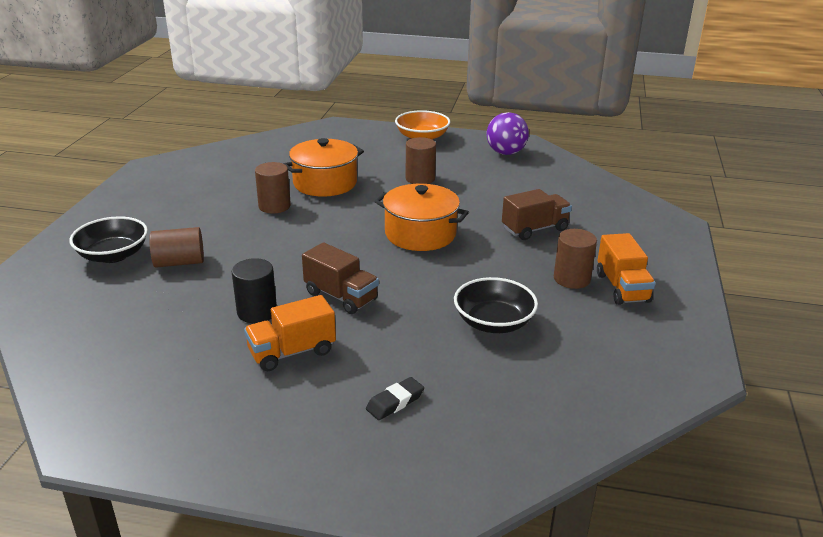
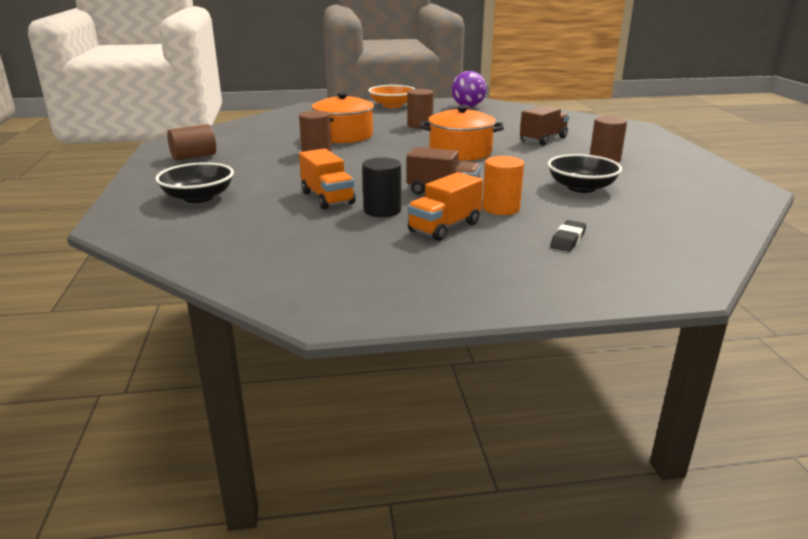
camera: 20 degrees left, 5 degrees down
(179, 262) = (271, 193): brown cylinder -> brown cylinder (194, 156)
(374, 336) = (501, 208): none -> orange cylinder
(622, 288) = (645, 158): orange truck -> orange truck (327, 198)

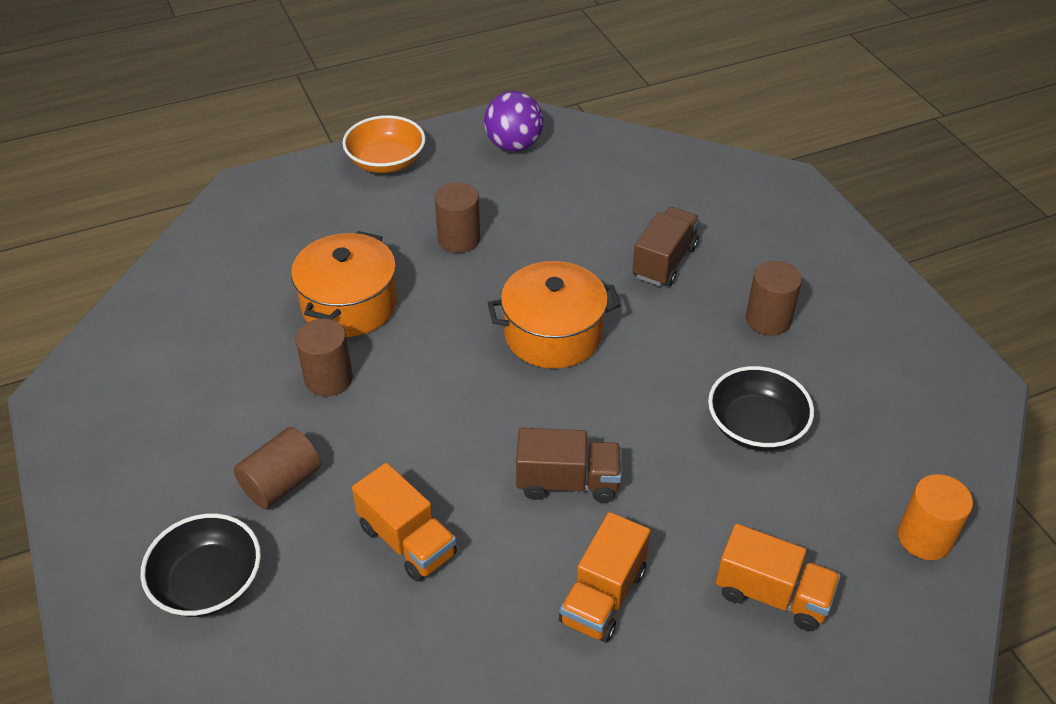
camera: 15 degrees left, 20 degrees up
(194, 156) = (132, 435): brown cylinder -> brown cylinder (282, 483)
(382, 210) = (500, 563): black cylinder -> none
(501, 208) = (663, 518): orange cylinder -> orange cylinder (924, 537)
(568, 240) = (772, 594): black eraser -> orange truck

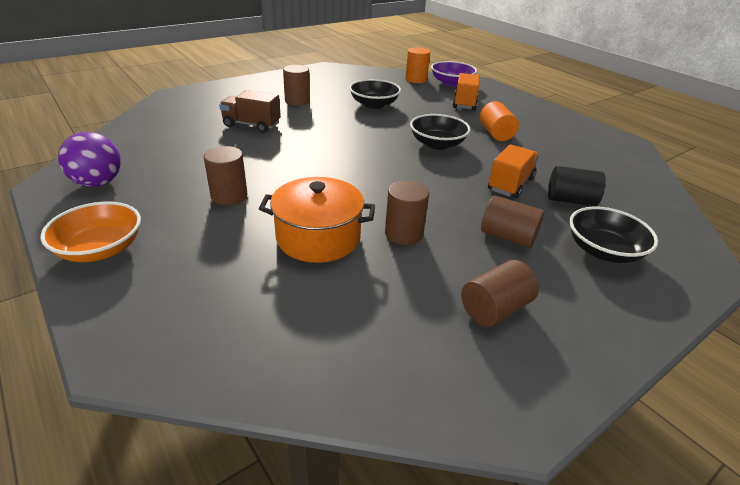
camera: 105 degrees left, 10 degrees down
(173, 423) = (495, 309): none -> brown cylinder
(337, 607) = (570, 200): none -> black cylinder
(553, 334) = (326, 154): orange pot -> none
(568, 482) = (437, 144): brown truck -> black bowl
(603, 596) = (496, 133): orange truck -> orange cylinder
(910, 610) = (451, 83): none -> purple bowl

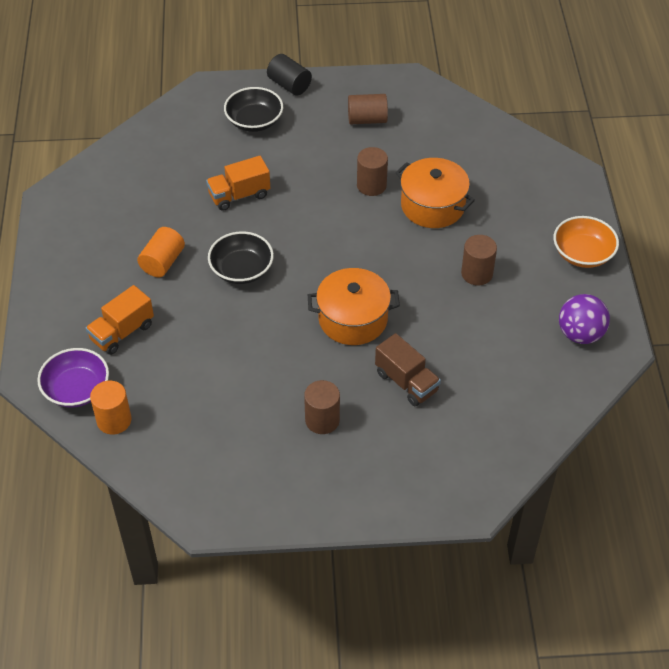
camera: 145 degrees left, 15 degrees up
(321, 142) = (353, 319): none -> orange pot
(374, 104) = (235, 373): black bowl -> none
(508, 237) = (303, 155): brown cylinder -> none
(570, 200) = (214, 162): black cylinder -> black cylinder (289, 85)

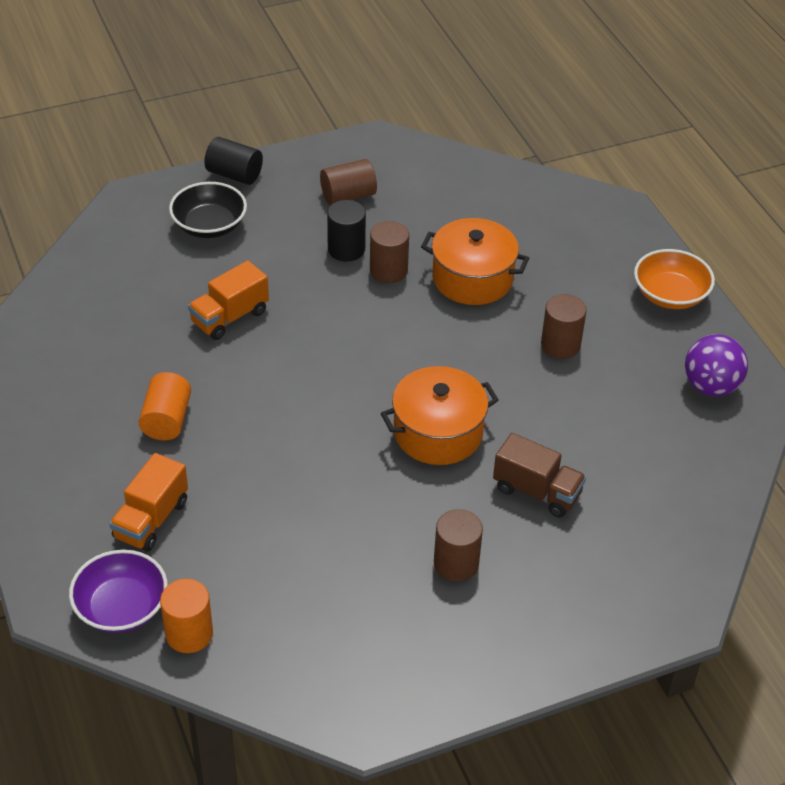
camera: 20 degrees left, 5 degrees down
(241, 270) = (273, 406): black bowl -> none
(347, 161) = (346, 249): none -> black cylinder

